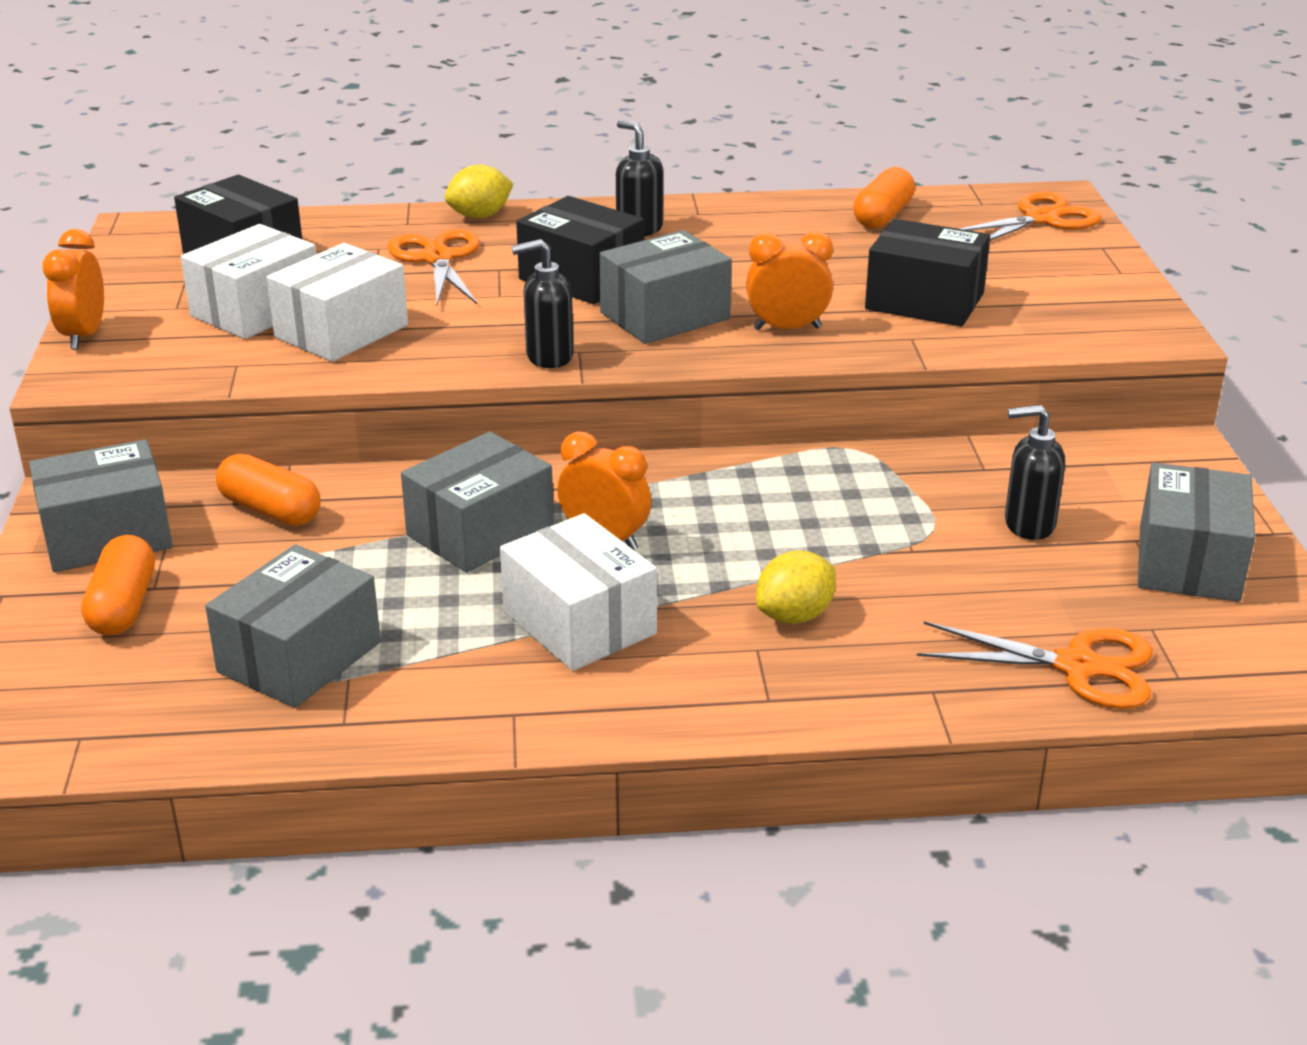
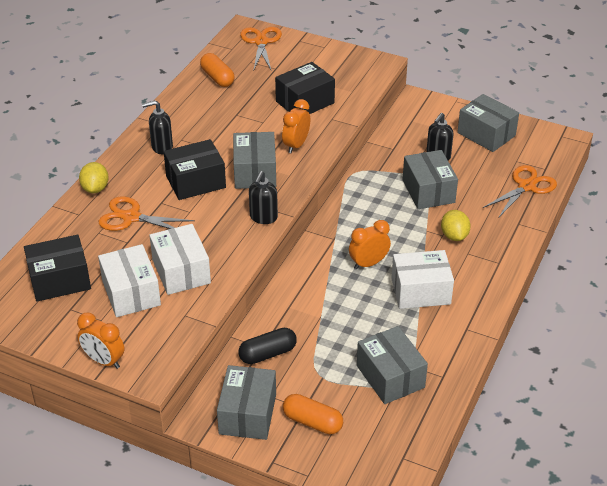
camera: 60 degrees left, 10 degrees up
(270, 510) = (267, 354): orange capsule -> black capsule
(480, 531) = (335, 295): grey box -> grey box (428, 191)

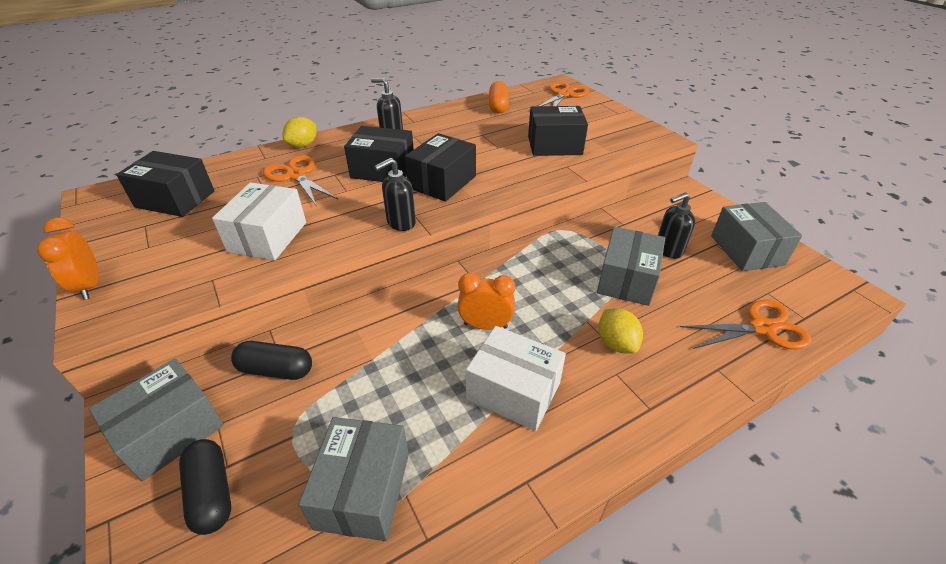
camera: 35 degrees right, 0 degrees up
(131, 293) = (204, 235): white box -> none
(255, 172) = (442, 182): grey box -> black box
(296, 145) = (507, 175): orange clock -> none
(312, 422) = (211, 493): orange capsule -> black capsule
(454, 236) = (616, 343): yellow lemon -> yellow lemon turned 45 degrees counterclockwise

